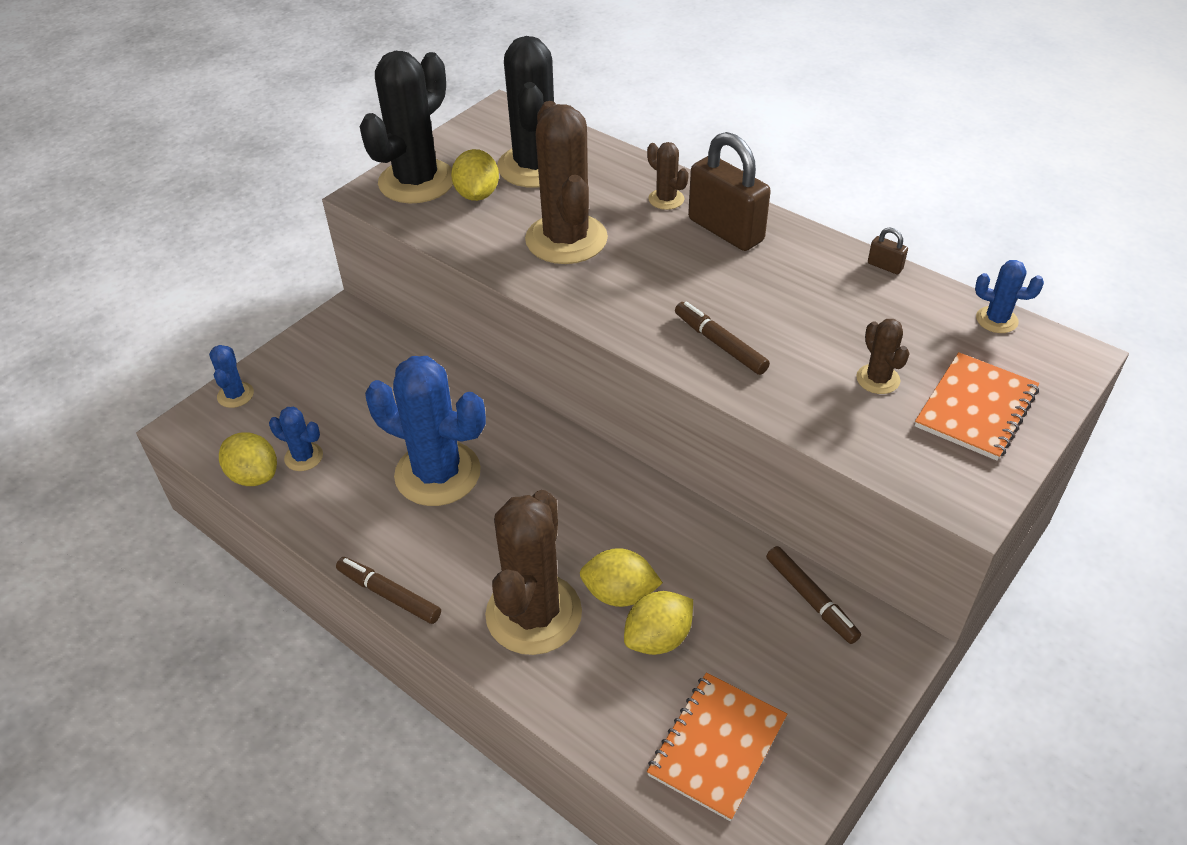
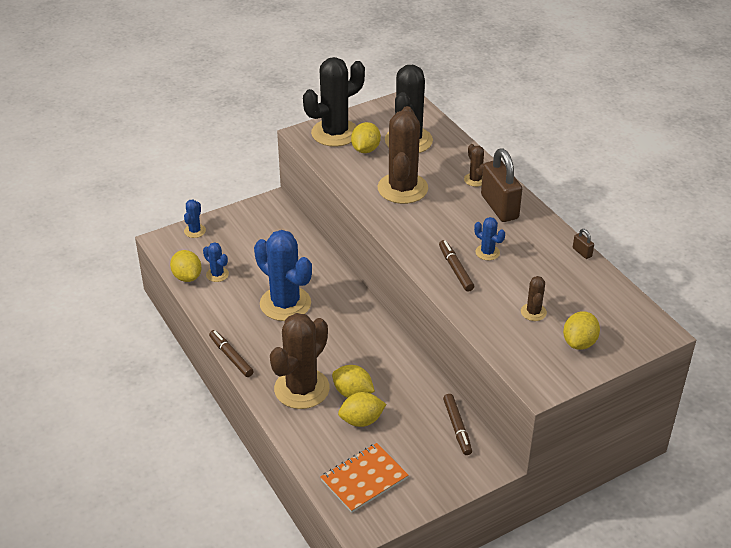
camera: 20 degrees right, 5 degrees down
(976, 408) = (579, 342): orange notebook -> yellow lemon
(996, 320) = (628, 300): blue cactus -> blue cactus (487, 252)

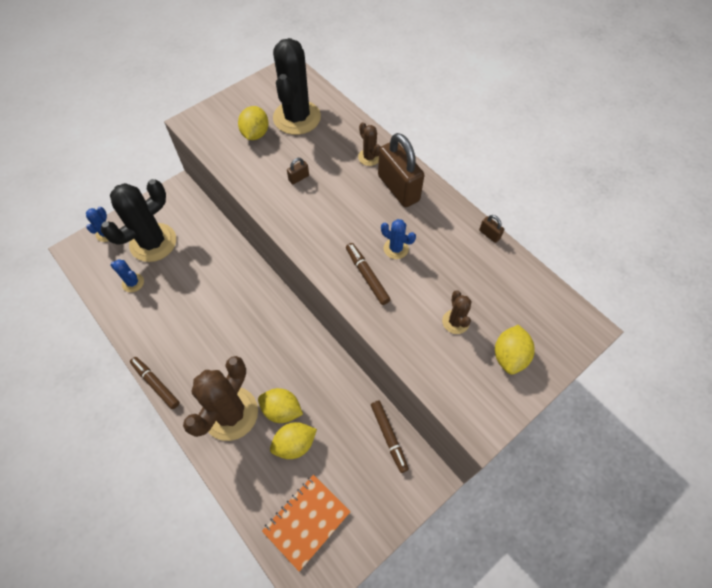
camera: 10 degrees left, 20 degrees up
(187, 277) = (103, 290): yellow lemon -> none
(285, 304) = (203, 308): blue cactus -> none
(335, 133) = (222, 117): black cactus -> black cactus (153, 242)
(402, 188) = (298, 178): brown cactus -> brown padlock

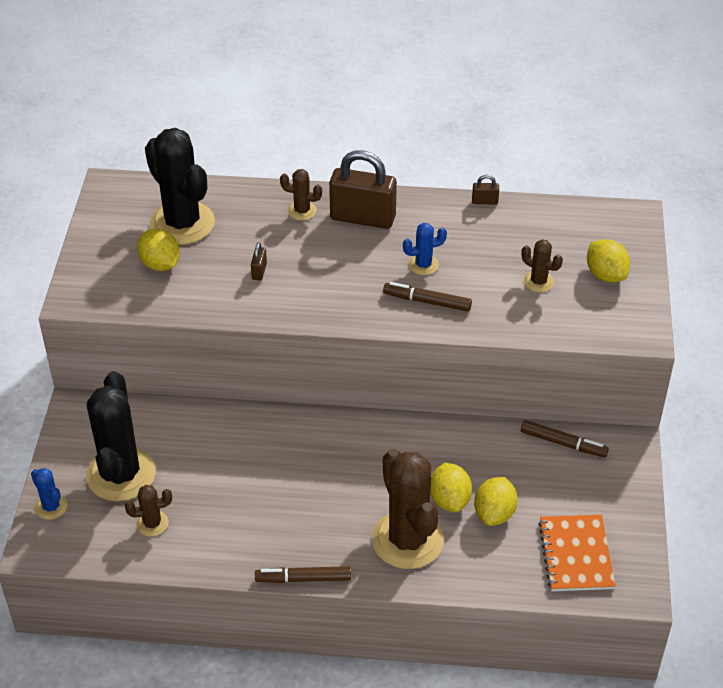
camera: 45 degrees left, 15 degrees down
(133, 283) = (152, 523): blue cactus -> brown cactus
(282, 410) = (449, 500): yellow lemon -> yellow lemon turned 75 degrees counterclockwise

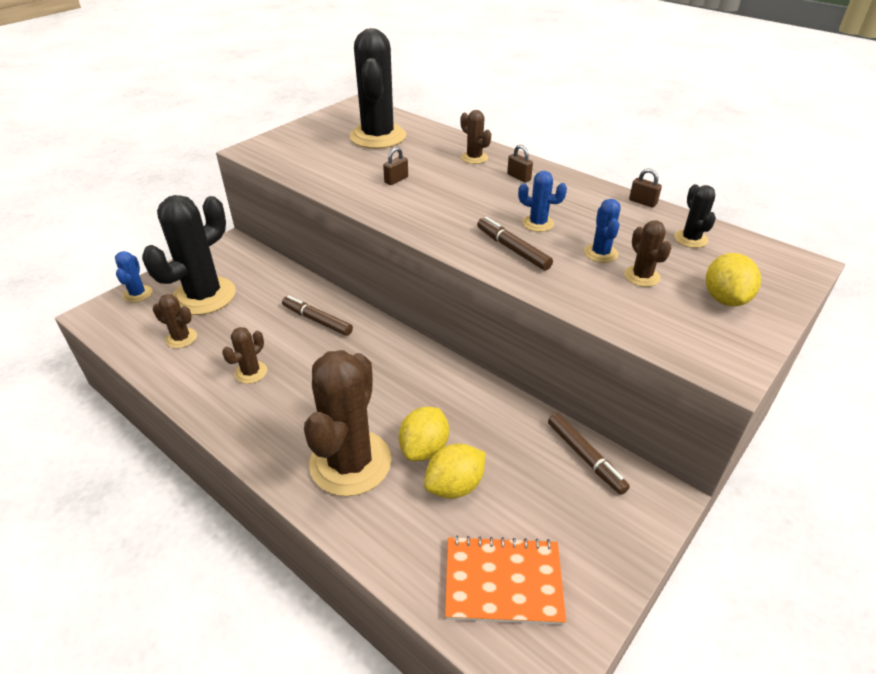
camera: 35 degrees right, 5 degrees down
(160, 264) = (332, 152): yellow lemon -> none
(252, 518) = (251, 372): none -> brown cactus
(303, 579) = (231, 444): brown marker -> brown marker (317, 320)
(362, 218) = (519, 177): brown padlock -> brown padlock, size x0.41
(494, 273) = (600, 253): none -> blue cactus
(547, 226) = (690, 239): none -> black cactus
(576, 554) = (503, 581): orange notebook -> orange notebook turned 60 degrees clockwise

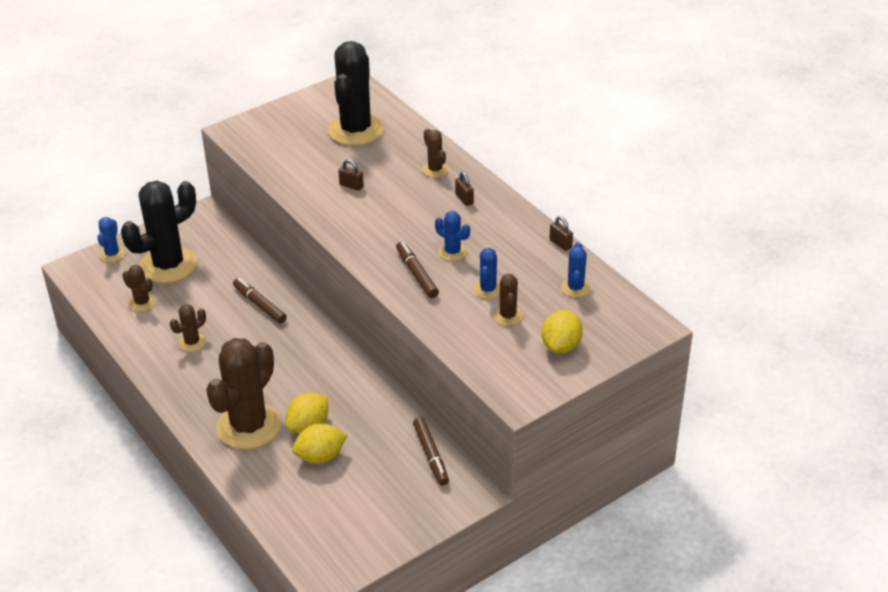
camera: 15 degrees right, 0 degrees up
(396, 180) = (351, 186): brown padlock -> brown padlock turned 60 degrees clockwise
(503, 581) = (326, 522): orange notebook -> none
(690, 239) = (575, 288): black cactus -> blue cactus

